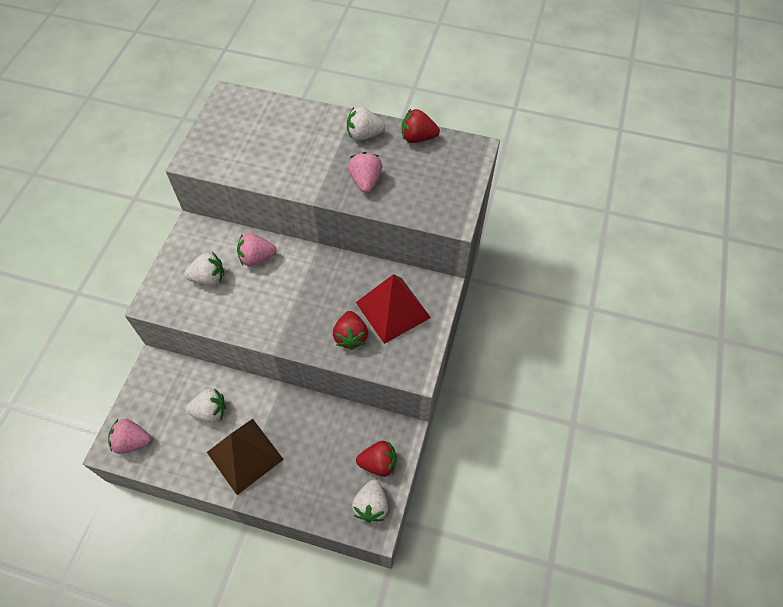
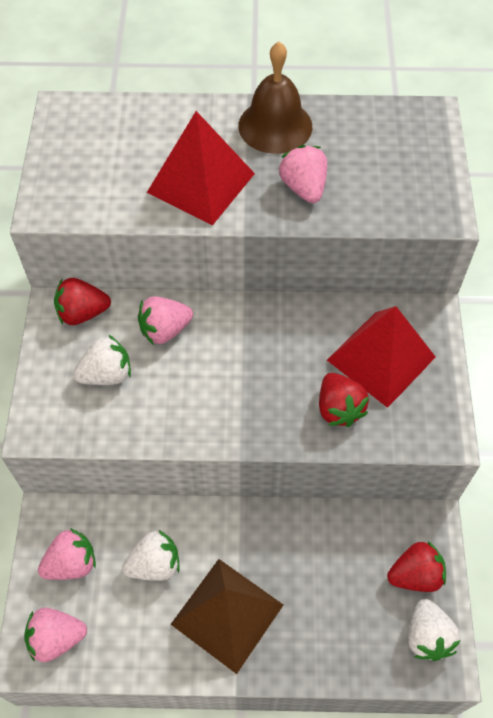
camera: 15 degrees left, 0 degrees up
(158, 397) = (72, 563): none -> pink strawberry
(299, 163) = (201, 183): none -> red pyramid
(364, 135) = (275, 126): white strawberry -> brown bell
(418, 138) = (349, 115): red strawberry -> red strawberry (82, 313)

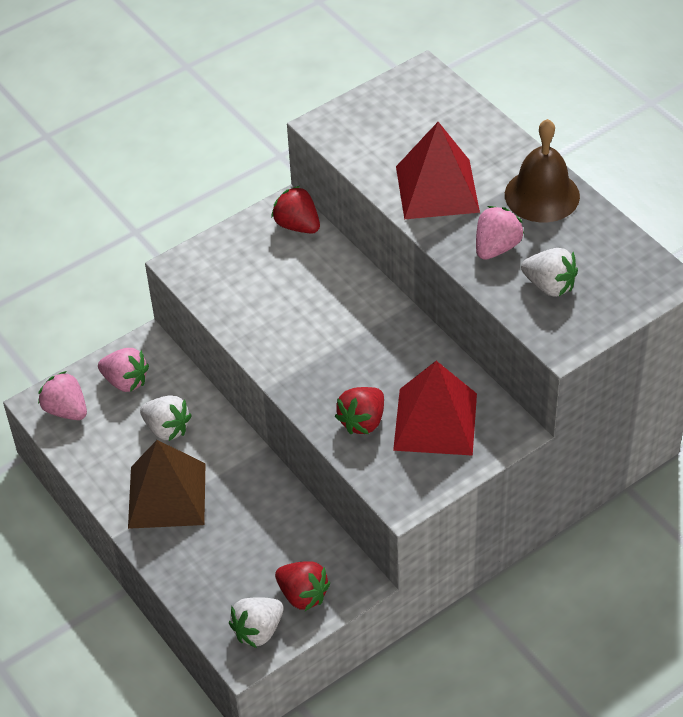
camera: 55 degrees right, 10 degrees down
(107, 374) = (260, 272): white strawberry -> white strawberry (549, 286)
(165, 330) = (329, 279): pink strawberry -> none

